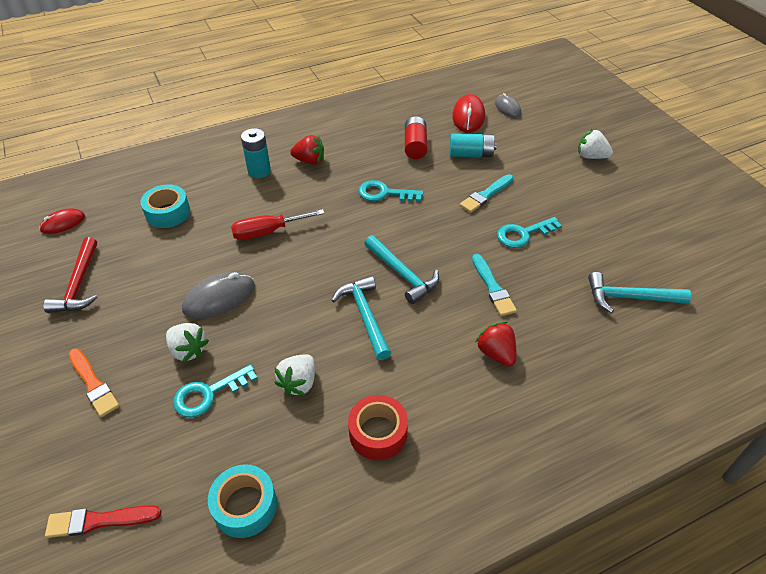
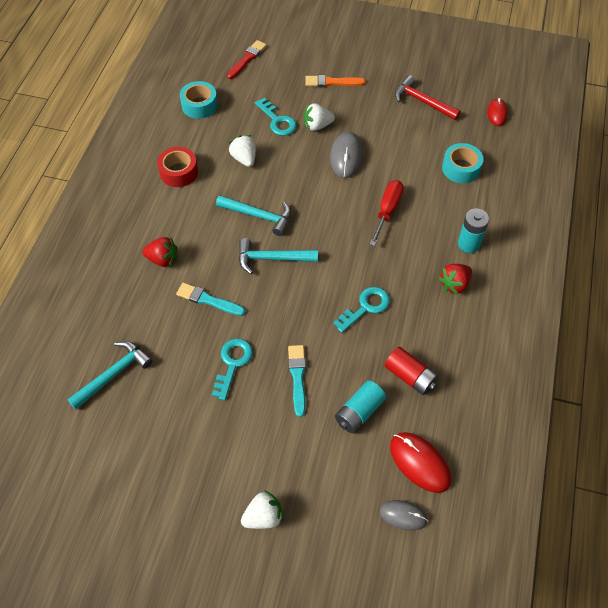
camera: 130 degrees right, 10 degrees up
(208, 394) = (277, 121): turquoise key -> turquoise key turned 135 degrees clockwise

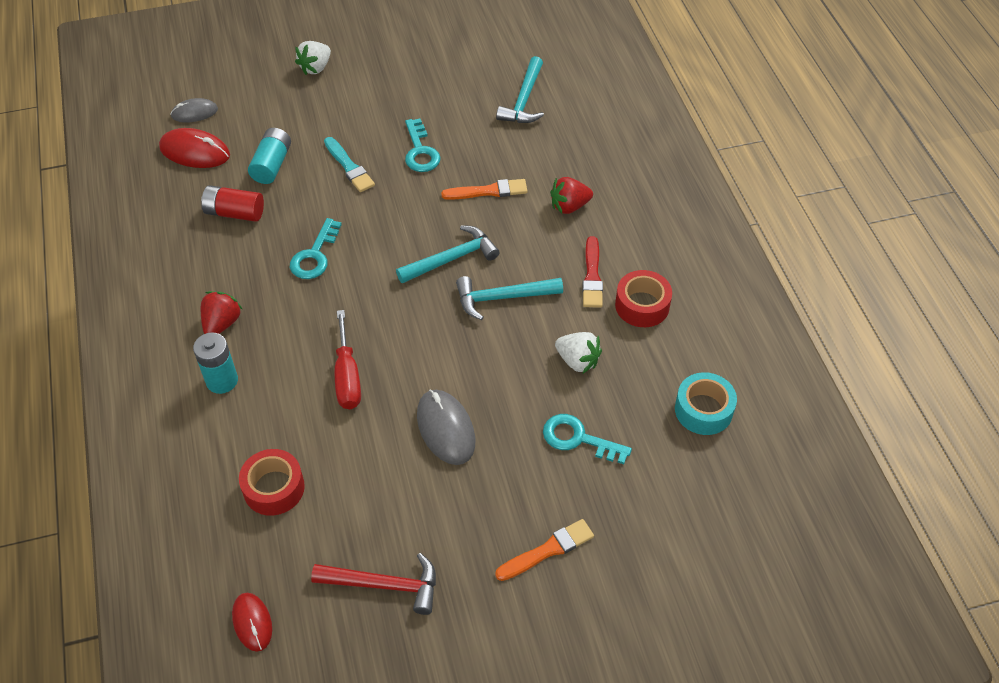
camera: 150 degrees right, 5 degrees down
(208, 300) = (488, 191): turquoise brush -> orange brush
(247, 59) = (708, 527): red brush -> red brush (592, 276)
(317, 126) = (517, 458): white strawberry -> none
(461, 168) = (274, 488): turquoise tape -> red tape

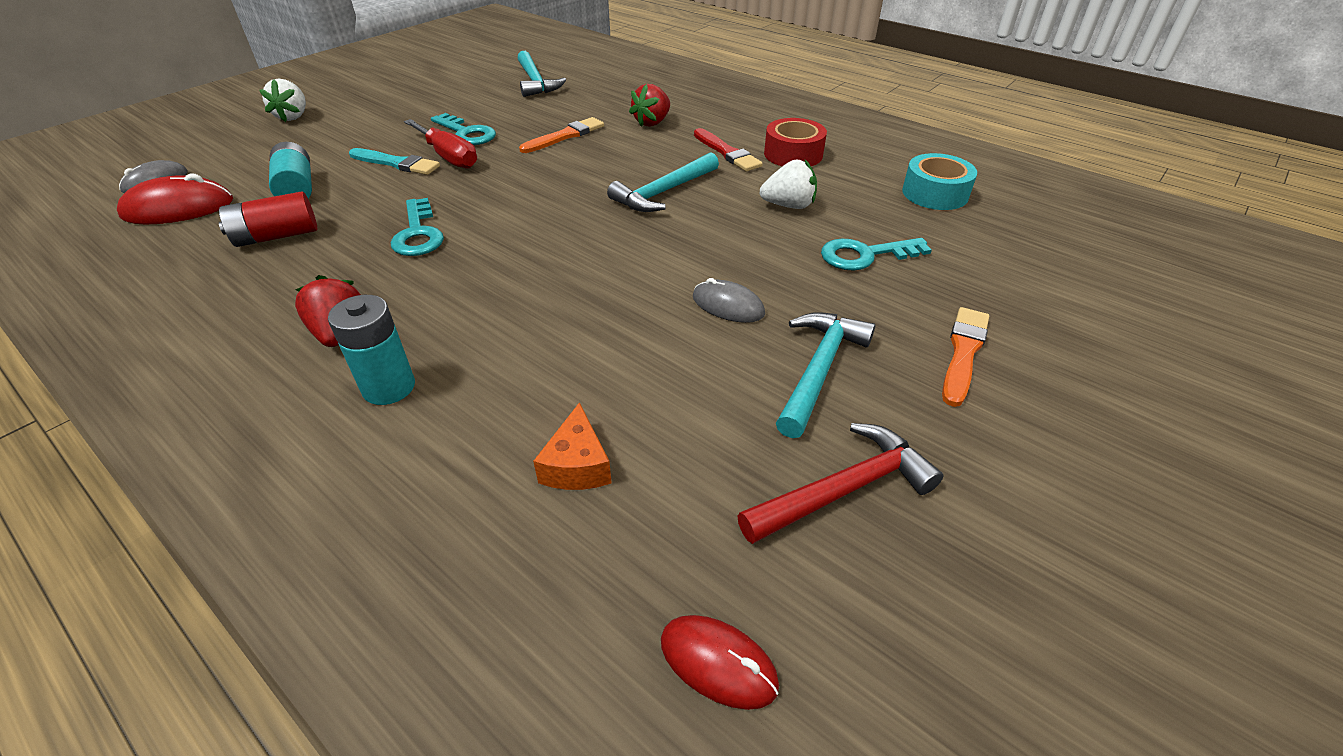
camera: 35 degrees left, 10 degrees down
(274, 488) = (577, 465): red tape -> orange cheese
(347, 377) = (562, 312): red screwdriver -> red screwdriver (448, 157)
(446, 429) = (728, 305): grey mouse -> grey mouse, size x0.64
(451, 259) = (580, 186): turquoise hammer -> turquoise hammer (819, 370)

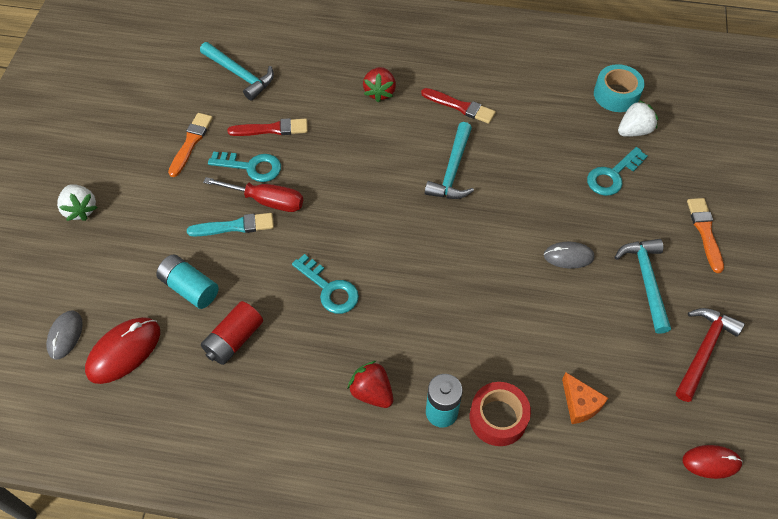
camera: 30 degrees left, 15 degrees up
(518, 117) = (271, 129): none -> red brush
(565, 136) = (330, 137): orange brush -> orange brush (191, 143)
(788, 205) = (539, 148): white strawberry -> white strawberry (634, 131)
(793, 154) = (504, 89): red tape -> red tape (498, 418)

